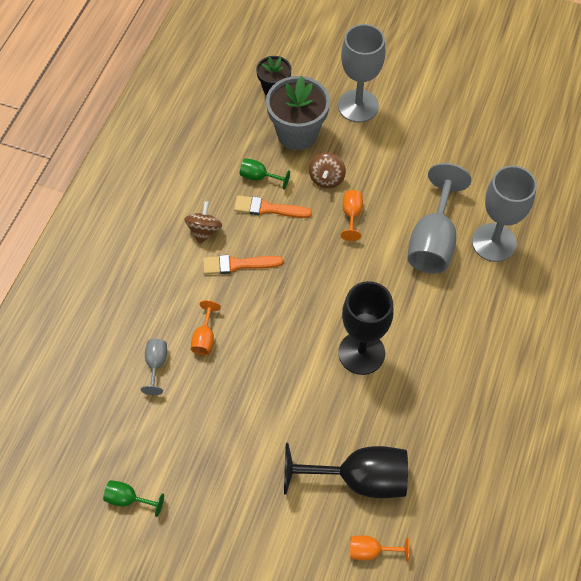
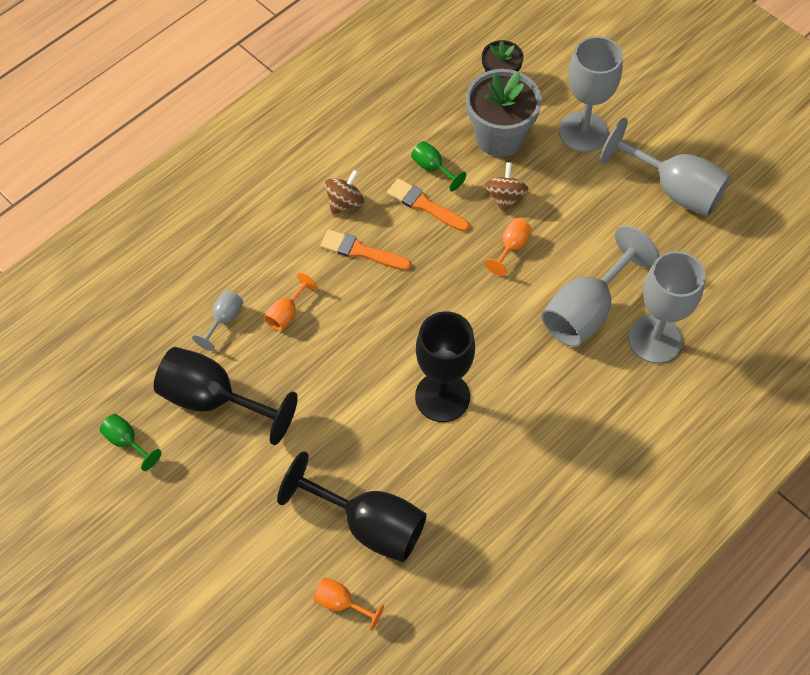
camera: 25 degrees right, 0 degrees up
(182, 433) = (214, 400): none -> black goblet
(326, 178) = (505, 197): brown spinning top -> brown spinning top turned 150 degrees clockwise
(447, 124) = (673, 189): none -> grey goblet

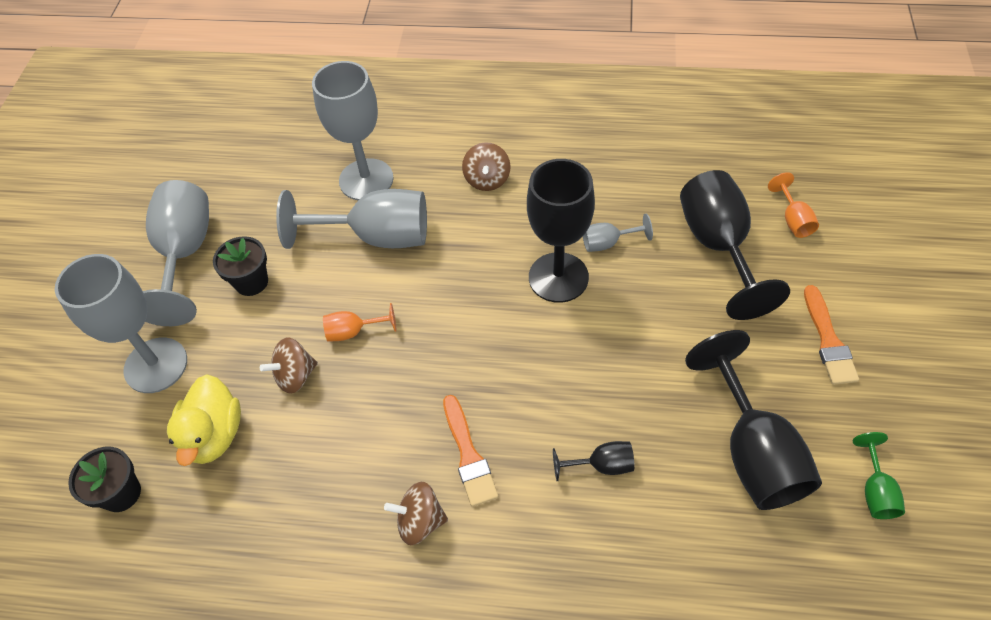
camera: 125 degrees left, 5 degrees down
(223, 320) = (668, 520): grey goblet -> grey goblet (608, 243)
(287, 313) = (601, 465): orange goblet -> black goblet
(424, 205) = (361, 440): orange brush -> orange brush (828, 340)
(433, 168) = (305, 468): green goblet -> none
(499, 137) = (214, 435): grey flower pot -> yellow duck
(581, 421) = (487, 179): none -> brown spinning top
(610, 214) = (251, 282): none -> black flower pot

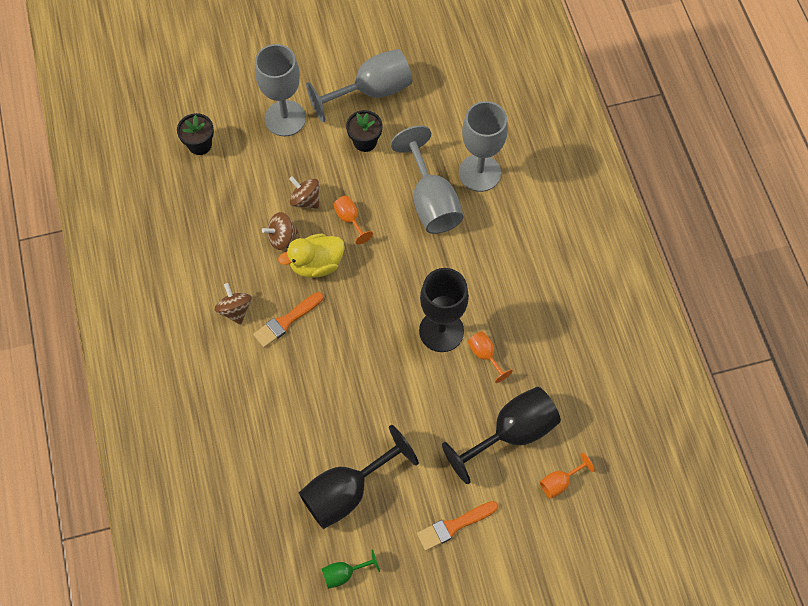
camera: 65 degrees right, 10 degrees up
(214, 435) = (251, 174): yellow duck -> yellow duck (316, 264)
(487, 179) = (512, 253): brown spinning top -> brown spinning top (282, 237)
(601, 465) = (305, 401): black goblet -> none
(608, 243) = (485, 355): grey goblet -> orange goblet

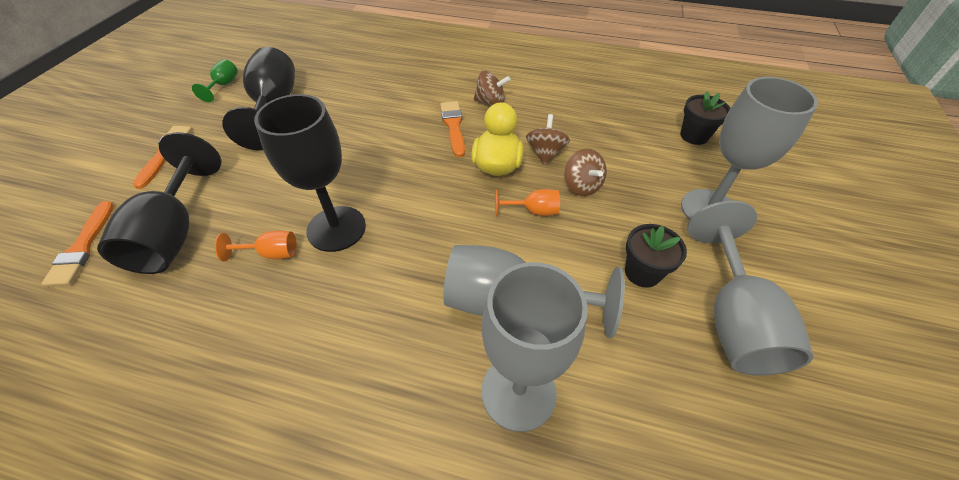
camera: 120 degrees right, 15 degrees down
(305, 200) = (581, 186): brown spinning top -> brown spinning top turned 90 degrees clockwise
(560, 482) = (82, 247): orange goblet -> orange brush

